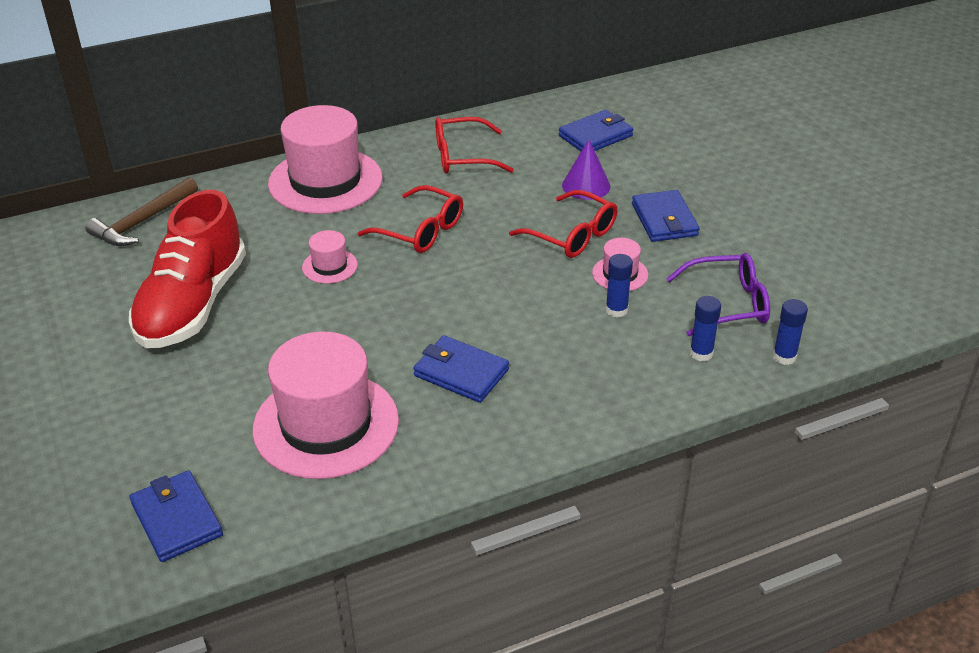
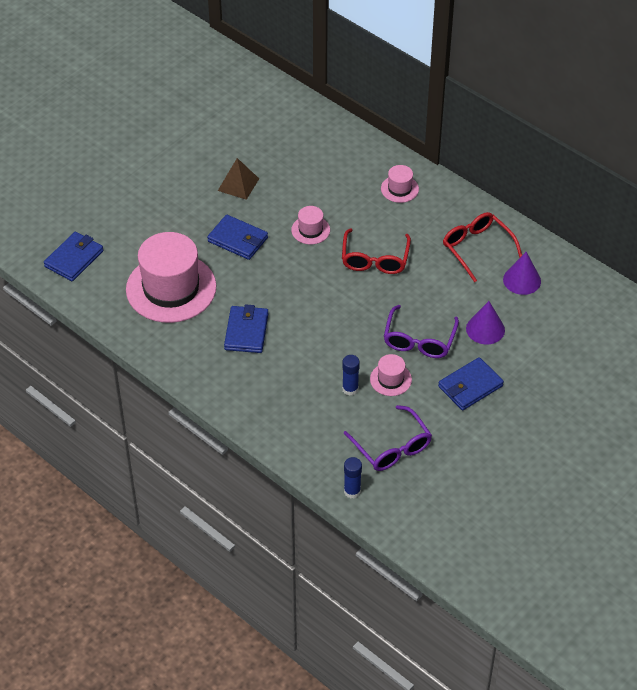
camera: 65 degrees right, 10 degrees up
(143, 222) = (301, 123): brown hammer -> none
(192, 304) = (238, 184): red shoe -> brown pyramid
(325, 181) = (399, 189): pink hat -> pink hat, size x0.44
(532, 142) = (522, 280): none -> purple cone
(572, 235) = (419, 340): red glasses -> purple glasses
(595, 136) = (556, 314): blue wallet -> blue wallet (238, 239)
(701, 353) = (330, 445): blue glue stick -> none

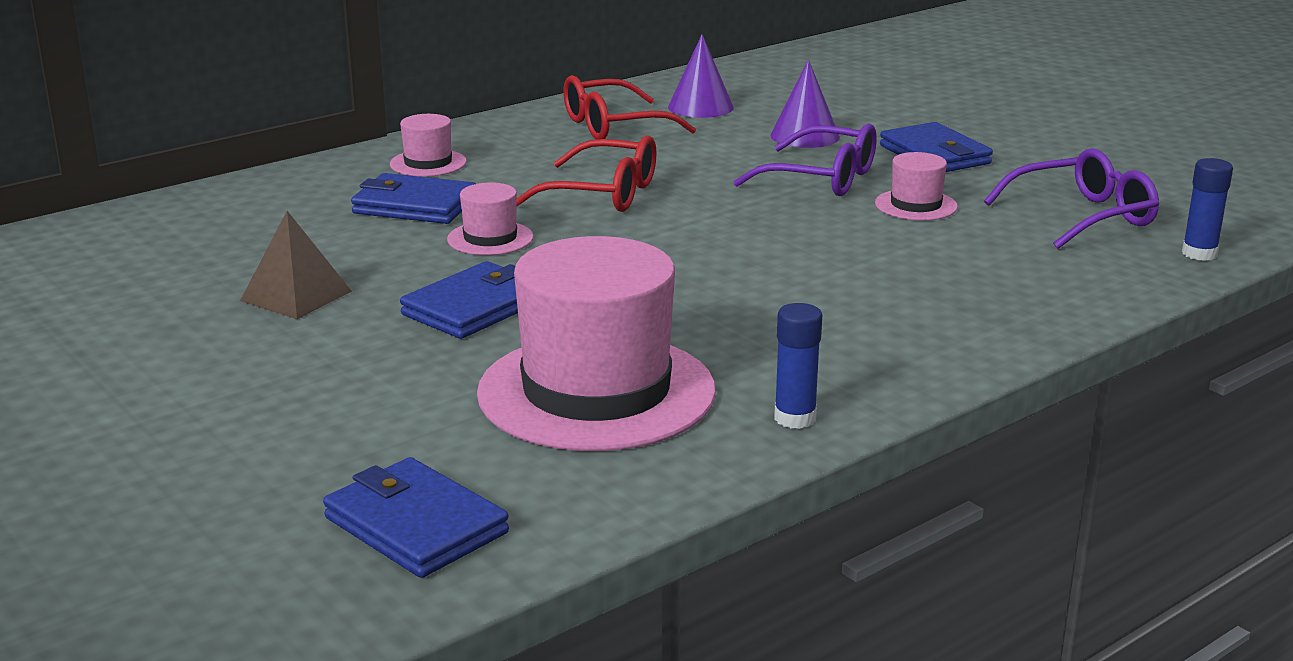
camera: 80 degrees left, 25 degrees down
(246, 332) = (765, 317): blue wallet -> blue wallet (415, 206)
(350, 389) = (939, 237): blue glue stick -> blue glue stick (795, 418)

